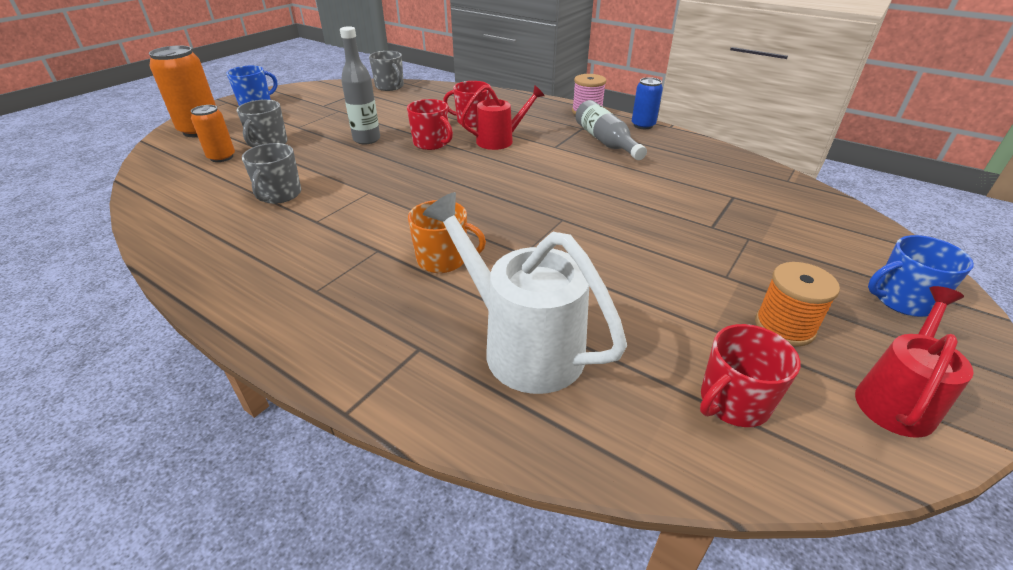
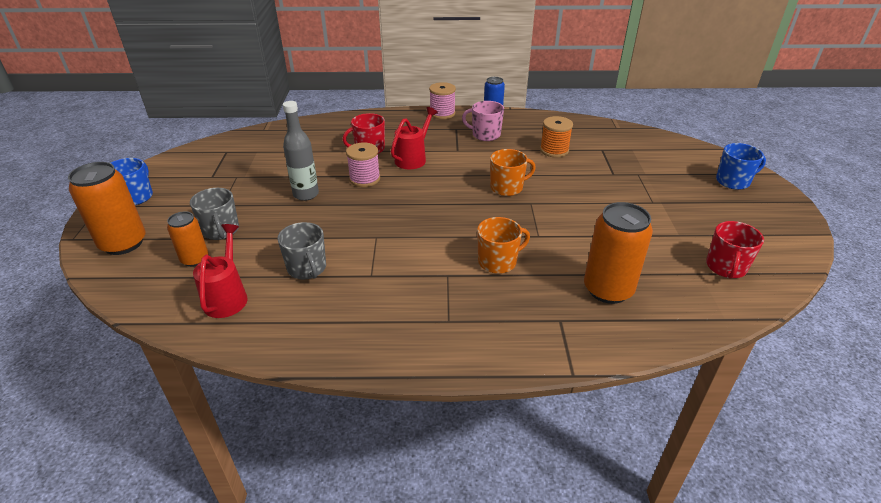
camera: 35 degrees left, 0 degrees up
(390, 86) = (248, 138): grey mug -> none
(431, 143) = (364, 179): red mug -> pink spool
(521, 345) = (608, 289): white watering can -> orange can
(557, 196) = (507, 187): none -> orange mug
(605, 142) = (485, 135): grey bottle -> pink mug
(784, 326) = (705, 218): orange spool -> orange spool (554, 150)
(896, 398) = (776, 232): red watering can -> red watering can (227, 296)
(902, 300) = (733, 181): blue mug -> blue mug turned 150 degrees counterclockwise

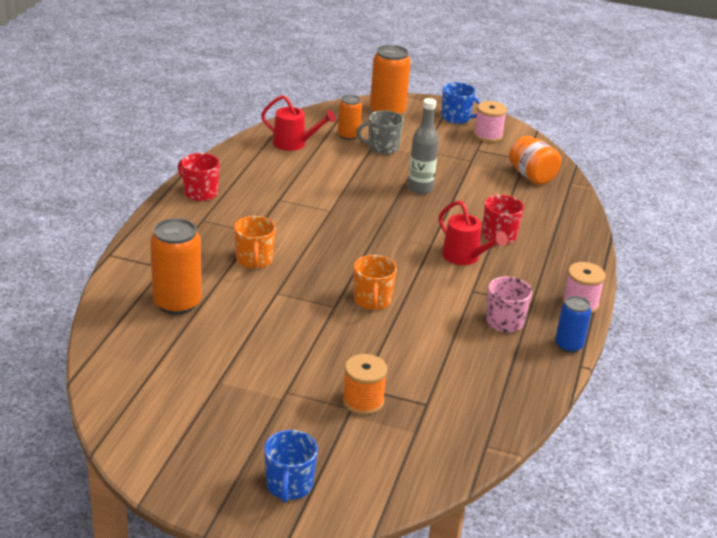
camera: 105 degrees right, 5 degrees down
(259, 146) = (532, 176): none -> orange jar
(307, 268) = (306, 175): grey mug -> none
(364, 179) = (434, 222): pink spool -> pink spool (488, 135)
(554, 150) = (441, 362): orange spool -> orange spool (363, 401)
(726, 267) = (150, 386): red mug -> red mug (200, 193)

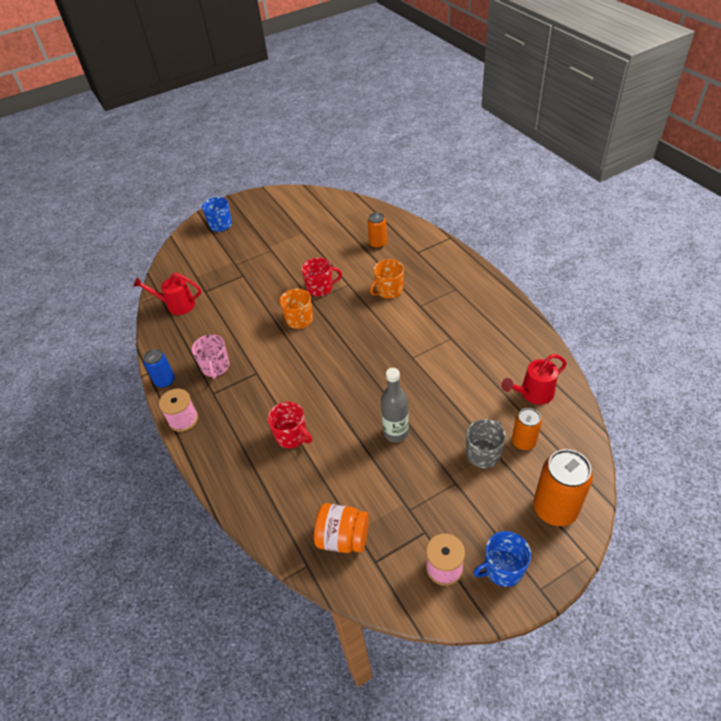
camera: 140 degrees right, 15 degrees up
(177, 303) = (378, 244): orange can -> orange can, size x0.59
(200, 193) = (493, 302): red mug -> red mug (320, 288)
(254, 260) = (389, 290): orange mug -> orange mug turned 75 degrees counterclockwise
(363, 401) = (234, 270): orange spool -> none
(465, 257) = (289, 394): red watering can -> red watering can (176, 305)

